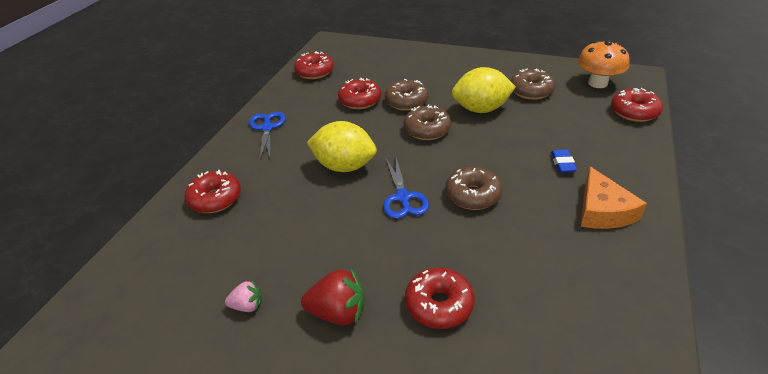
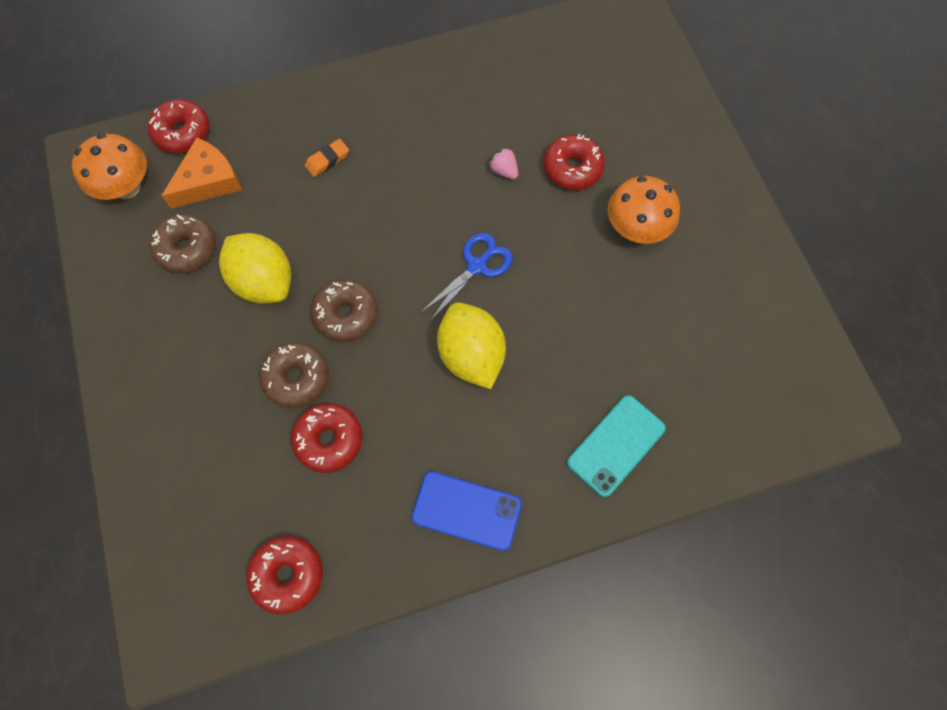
camera: 130 degrees left, 30 degrees up
(215, 199) = (616, 445): red donut -> turquoise phone
(247, 306) = (686, 296): pink strawberry -> pink strawberry (504, 171)
(267, 128) = (466, 510): blue scissors -> blue phone
(338, 312) = (635, 228): red strawberry -> orange mushroom
(472, 195) = (430, 210): brown donut -> none
(562, 164) = (327, 160): blue eraser -> orange eraser
(603, 210) = (380, 107): orange cheese -> orange cheese (208, 181)

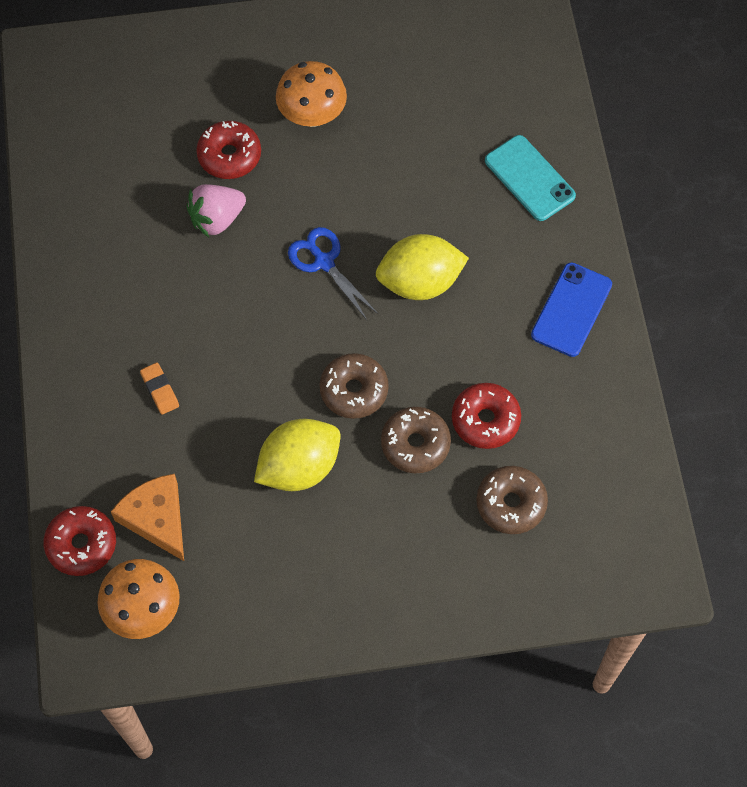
camera: 80 degrees left, 5 degrees down
(187, 249) = (241, 545): brown donut -> brown donut (511, 504)
(288, 574) = (609, 468): red donut -> none
(504, 171) = (217, 219): pink strawberry -> pink strawberry, size x1.73

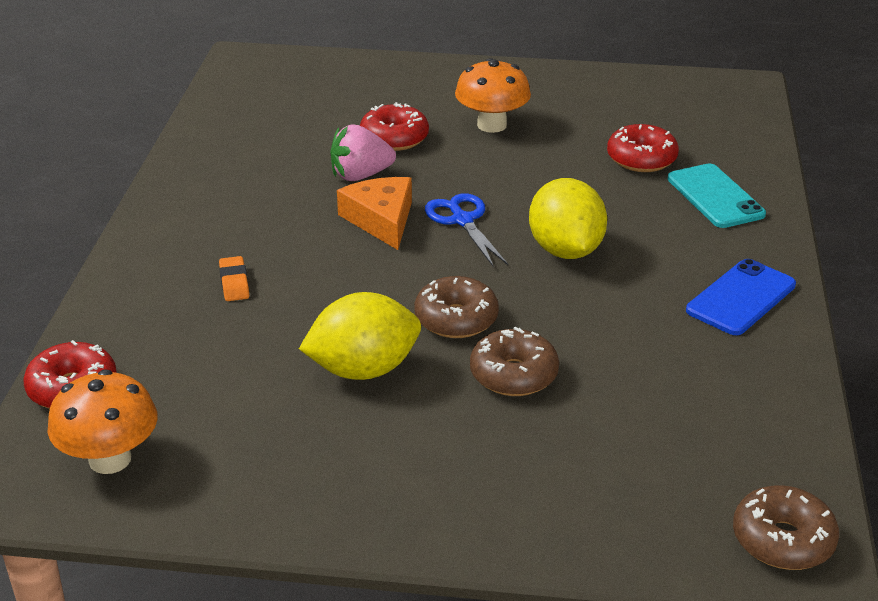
camera: 15 degrees right, 30 degrees down
(156, 518) = (172, 382): orange cheese -> orange cheese (381, 220)
(420, 282) = (565, 250): yellow lemon -> yellow lemon turned 75 degrees clockwise
(485, 420) = (608, 369): red donut -> red donut (641, 159)
(511, 504) = (619, 448): brown donut -> brown donut (783, 540)

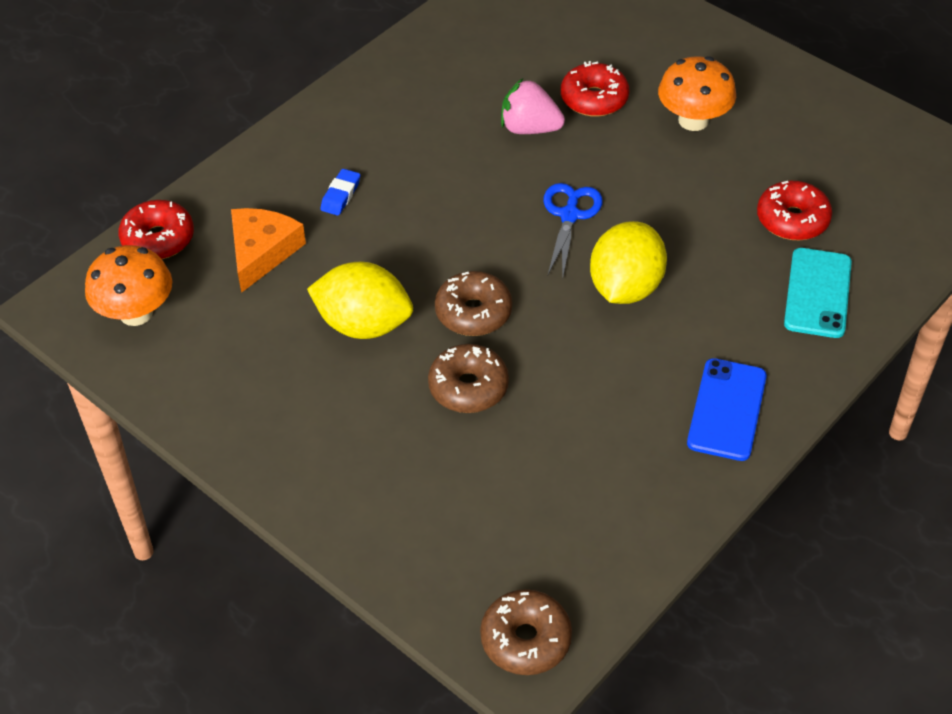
camera: 35 degrees right, 15 degrees up
(234, 283) = (341, 195): orange eraser -> blue eraser
(381, 220) = (504, 184): orange cheese -> orange cheese (261, 252)
(741, 298) = (727, 409): blue phone -> blue phone turned 60 degrees counterclockwise

